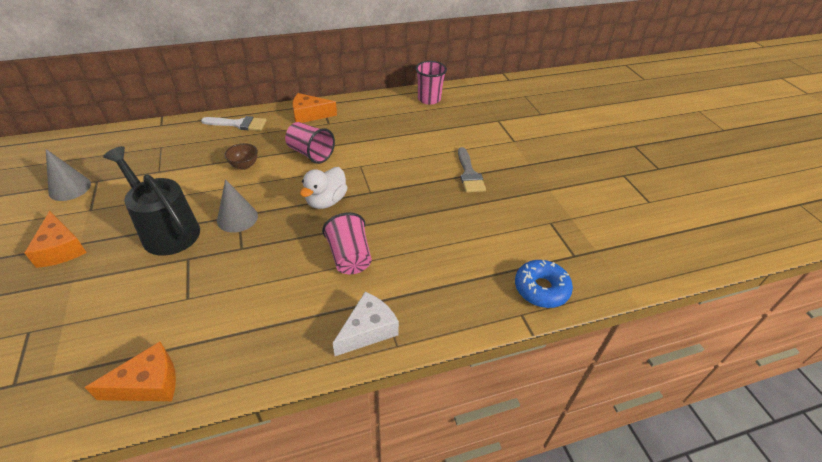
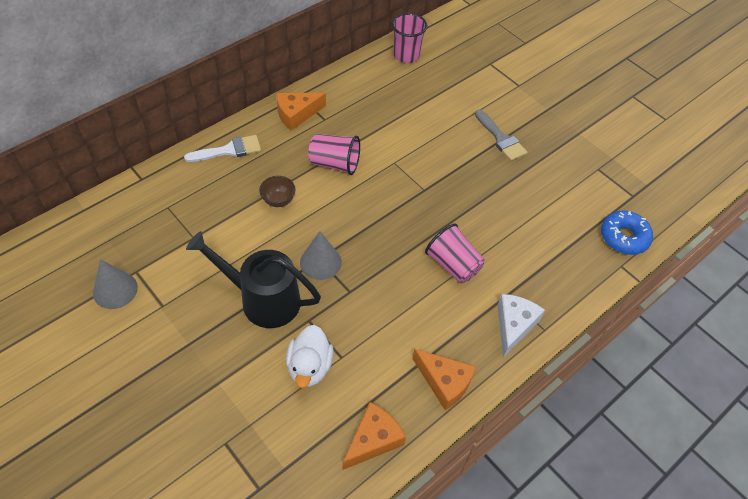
camera: 25 degrees left, 10 degrees up
(61, 249) = (175, 357): orange cheese -> orange cheese (444, 382)
(326, 201) = (390, 214): white duck -> white duck (309, 367)

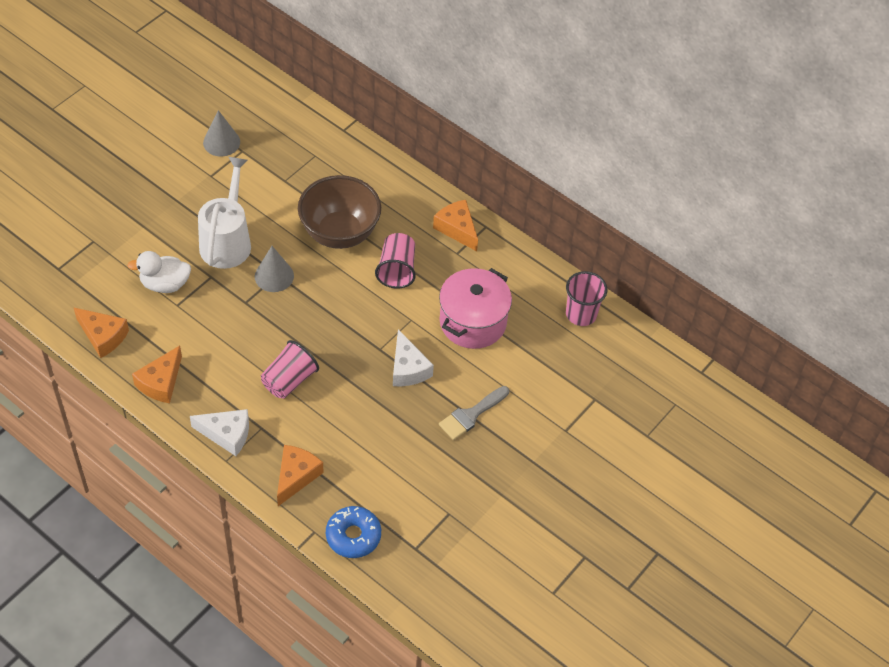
camera: 80 degrees right, 0 degrees up
(229, 150) = (394, 185): white brush -> none
(262, 299) = (227, 241): black watering can -> white watering can
(278, 200) = (340, 233): brown bowl -> brown bowl, size x2.38
(403, 121) = (472, 322): none -> pink pot
(448, 173) = (408, 368): none -> white cheese
(563, 272) = (296, 476): none -> orange cheese

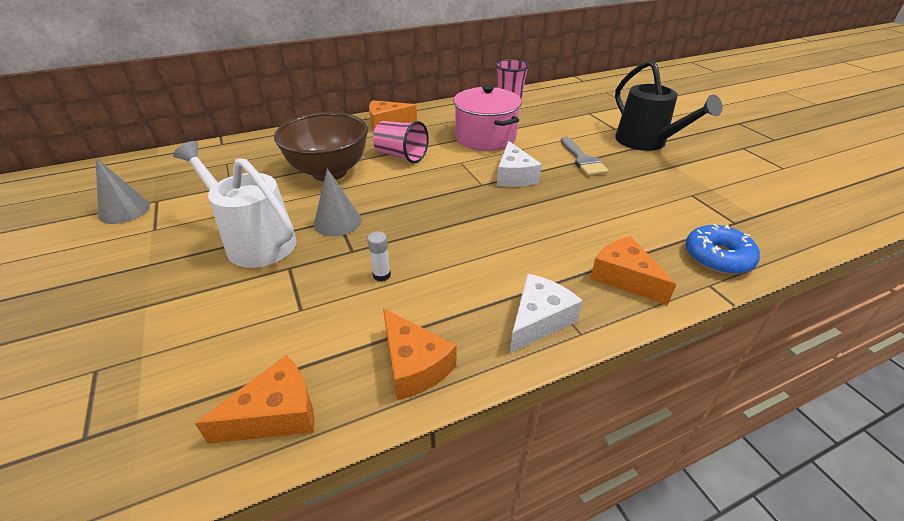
camera: 60 degrees left, 15 degrees down
(165, 284) = (256, 311): white duck -> none
(228, 332) = (382, 275): none -> white glue stick
(289, 380) = (484, 247): pink cup -> none
(408, 368) = (514, 176): white cheese -> white cheese turned 75 degrees clockwise
(545, 464) = (646, 142): none -> black watering can

